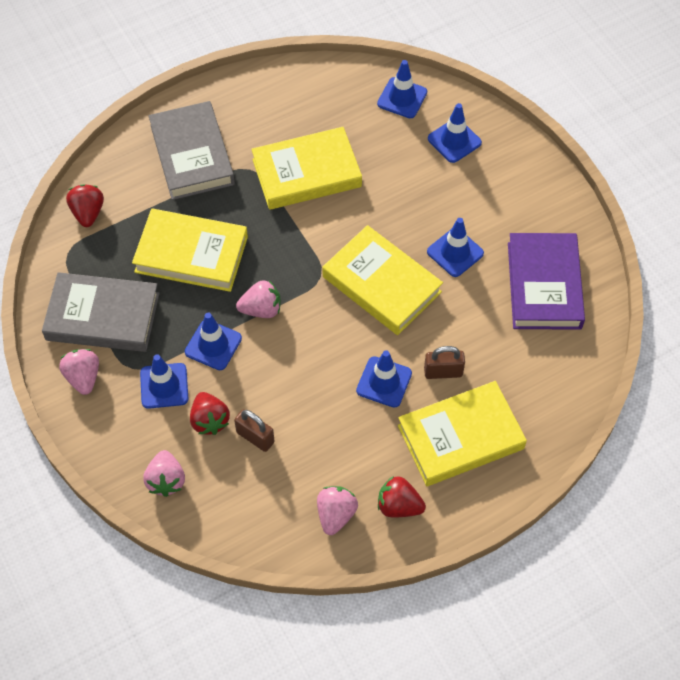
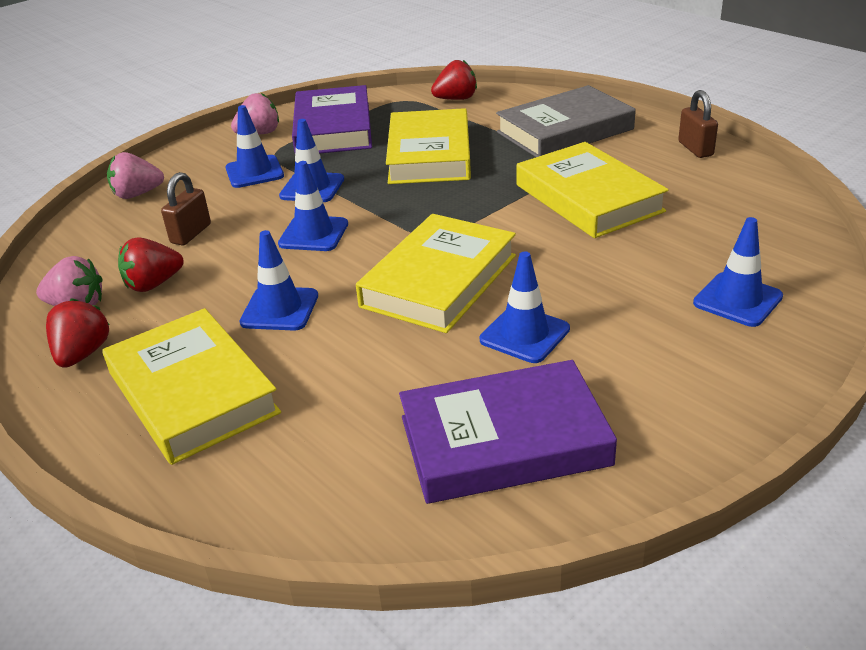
camera: 80 degrees right, 25 degrees down
(103, 316) = (333, 128): grey book -> purple book
(209, 420) = (212, 203): red strawberry -> red strawberry (153, 284)
(261, 309) = (369, 206): pink strawberry -> none
(402, 98) = (776, 243): blue traffic cone -> blue traffic cone (313, 234)
(443, 372) = (305, 358): brown padlock -> brown padlock (695, 149)

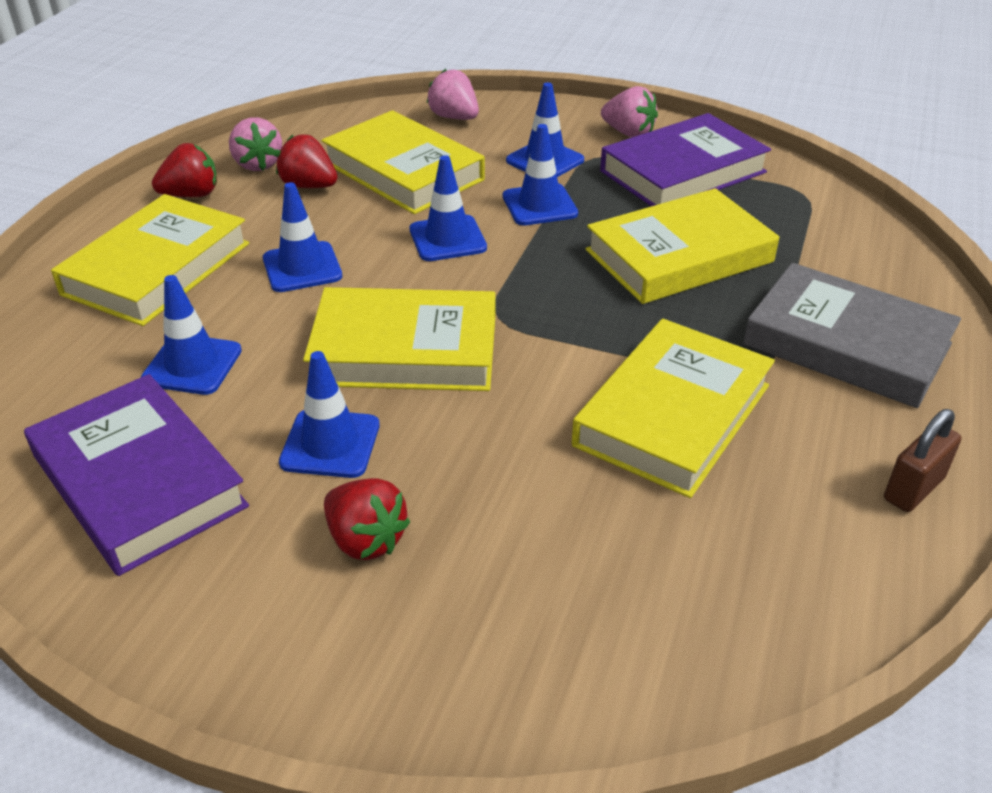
camera: 60 degrees right, 5 degrees up
(191, 234) = (403, 171): brown padlock -> yellow book
(456, 99) = (847, 229): red strawberry -> red strawberry (365, 540)
(737, 300) = (498, 622): blue traffic cone -> blue traffic cone (192, 365)

